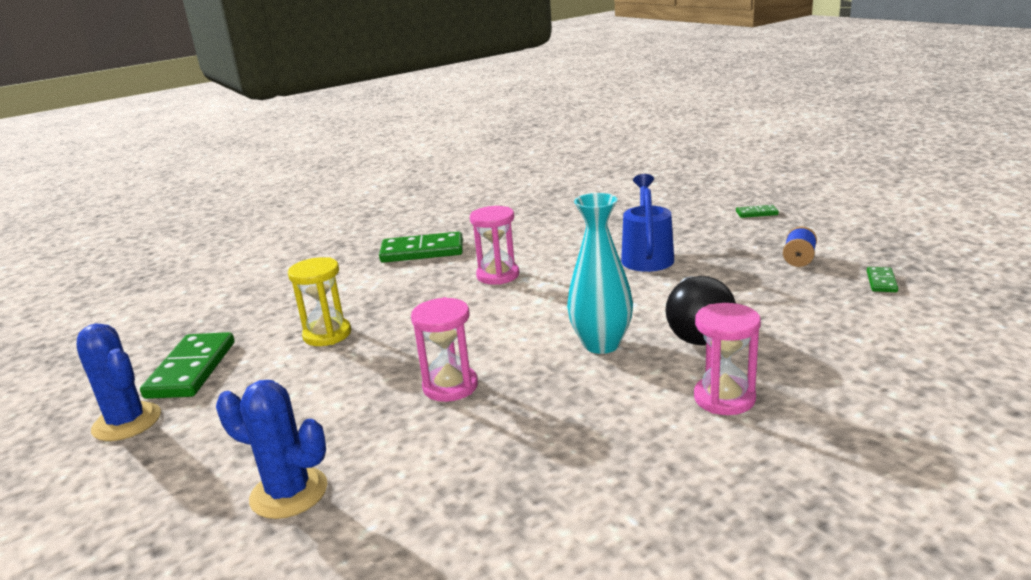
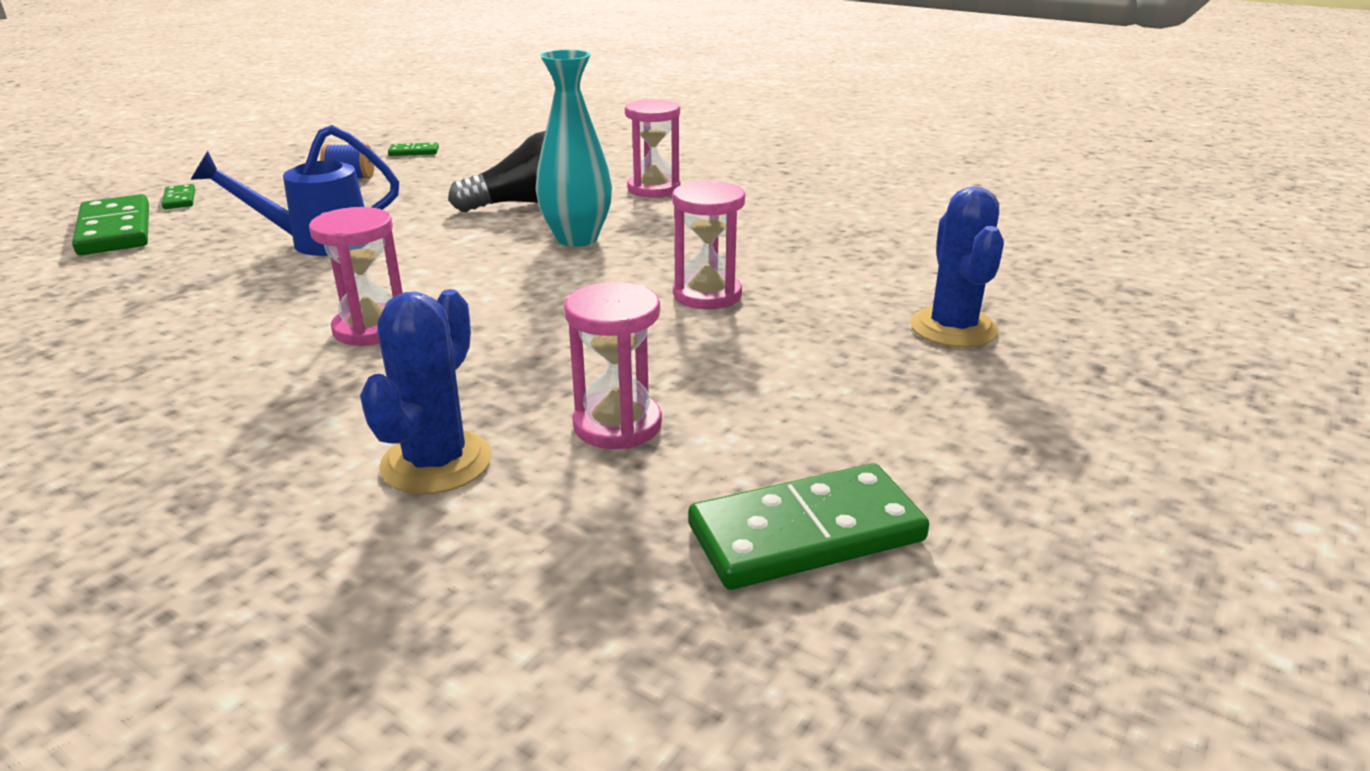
camera: 115 degrees left, 5 degrees up
(127, 422) = (987, 522): blue cactus -> blue cactus (436, 462)
(327, 334) = (617, 425): yellow hourglass -> pink hourglass
(422, 251) = (224, 432): green domino -> green domino (116, 230)

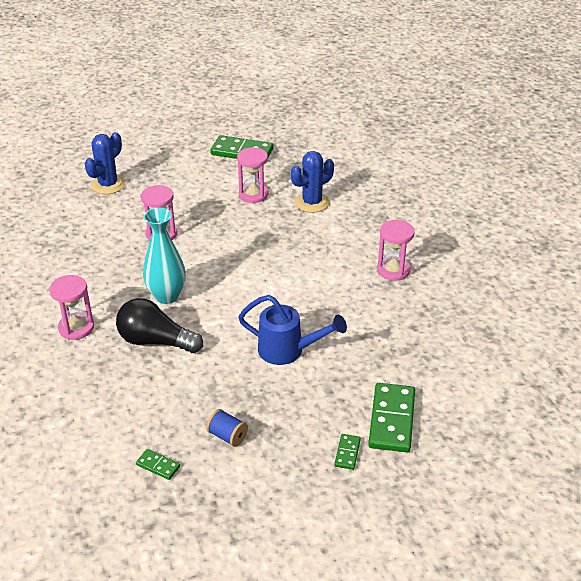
camera: 145 degrees left, 10 degrees up
(371, 329) = (298, 269): pink hourglass -> pink hourglass (393, 270)

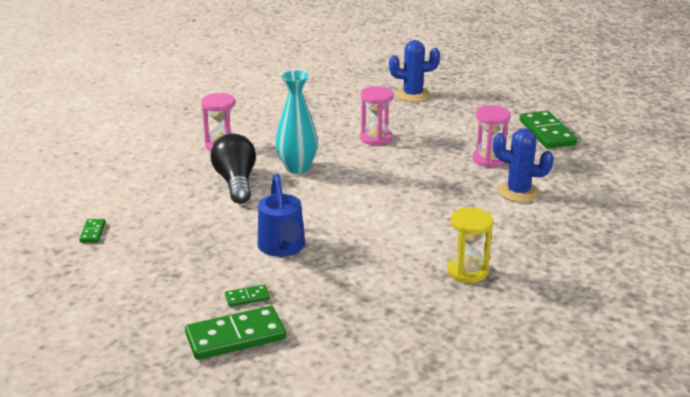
camera: 60 degrees right, 10 degrees down
(227, 436) = (148, 253): blue spool -> none
(347, 453) = (171, 323): green domino -> green domino (247, 297)
(393, 270) = (467, 271): pink hourglass -> yellow hourglass

